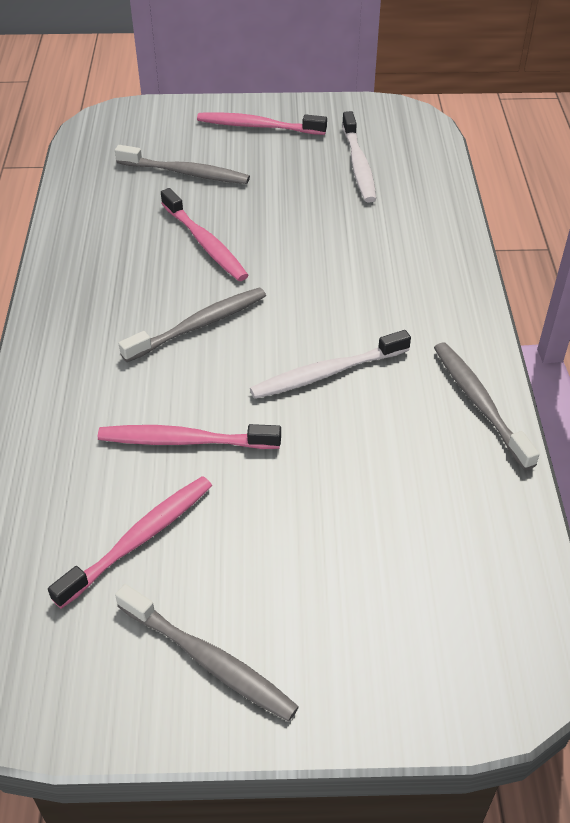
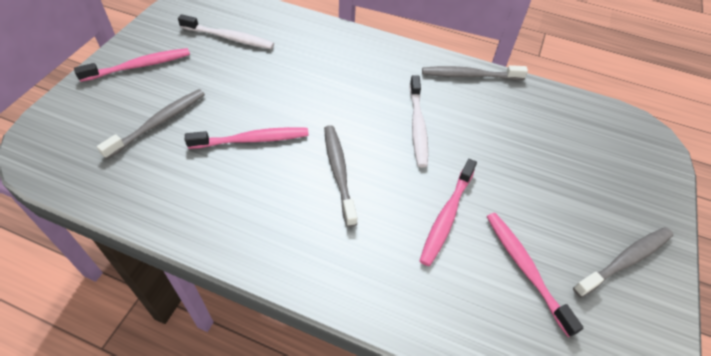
camera: 70 degrees left, 5 degrees up
(258, 126) = (139, 66): pink toothbrush -> pink toothbrush turned 150 degrees counterclockwise

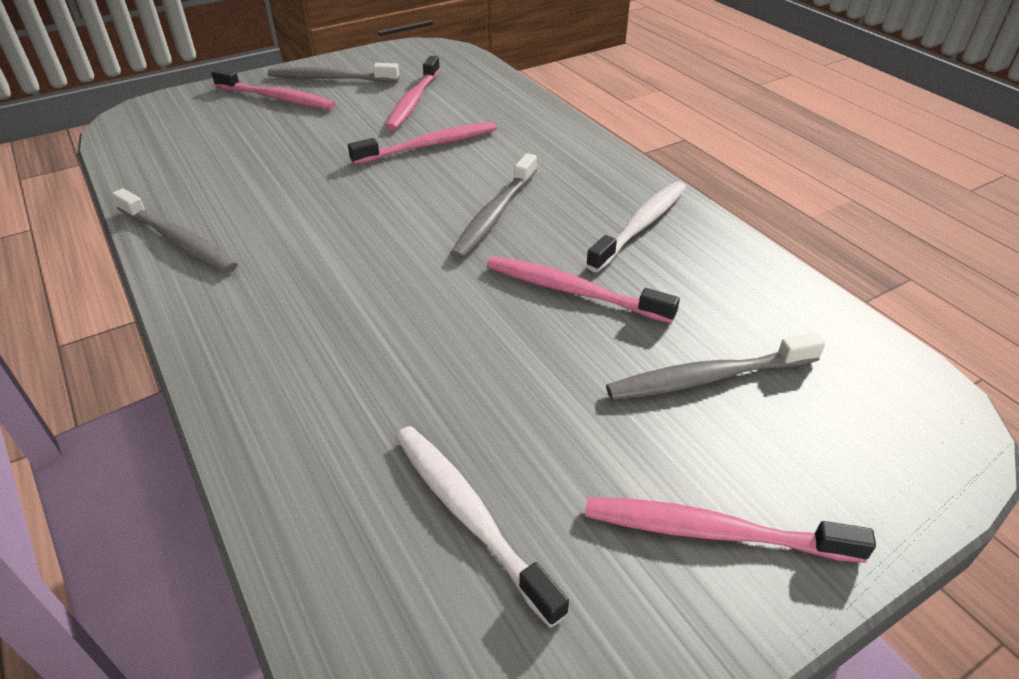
camera: 140 degrees left, 10 degrees down
(417, 126) = (342, 218): white toothbrush -> white toothbrush (640, 226)
(614, 208) = (277, 98): none -> pink toothbrush

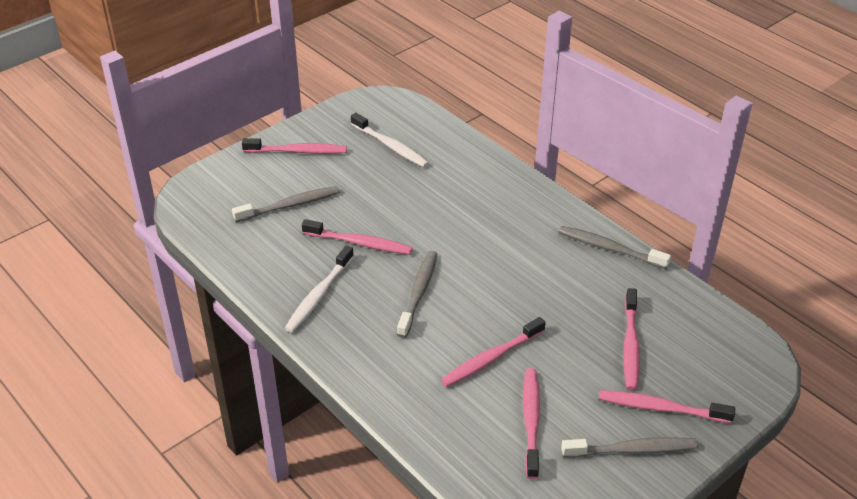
camera: 170 degrees right, 0 degrees up
(259, 142) = (630, 345): none -> pink toothbrush

